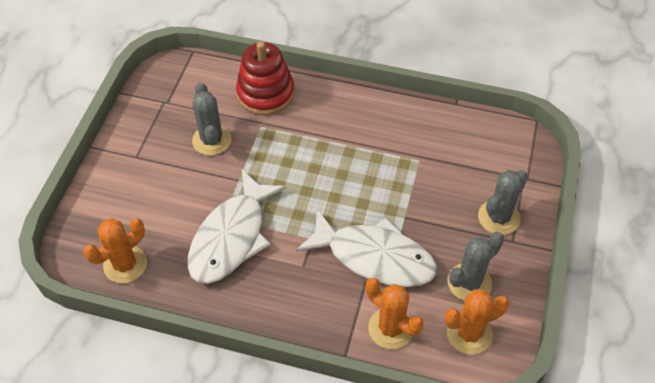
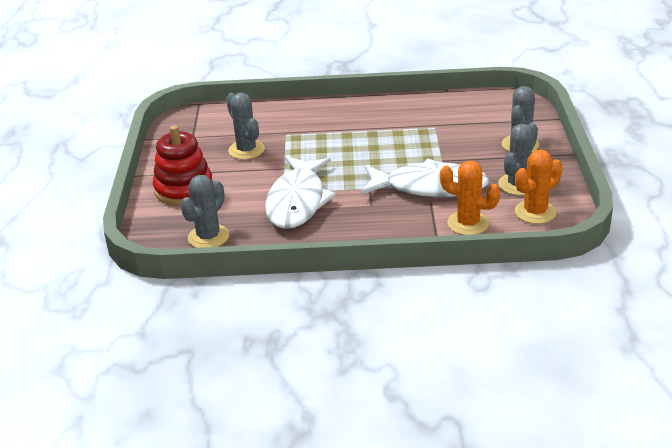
camera: 15 degrees left, 20 degrees down
(125, 264) = (208, 237): orange cactus -> grey cactus
(265, 93) = (279, 115): red stacking toy -> red stacking toy (184, 189)

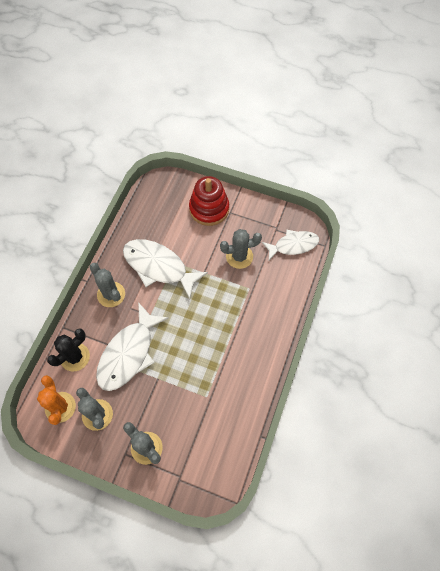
camera: 110 degrees right, 30 degrees up
(208, 237) = (149, 209): grey cactus -> grey cactus (111, 294)
(209, 121) = (293, 245): none -> white fish
(468, 223) = (75, 357): orange cactus -> black cactus

